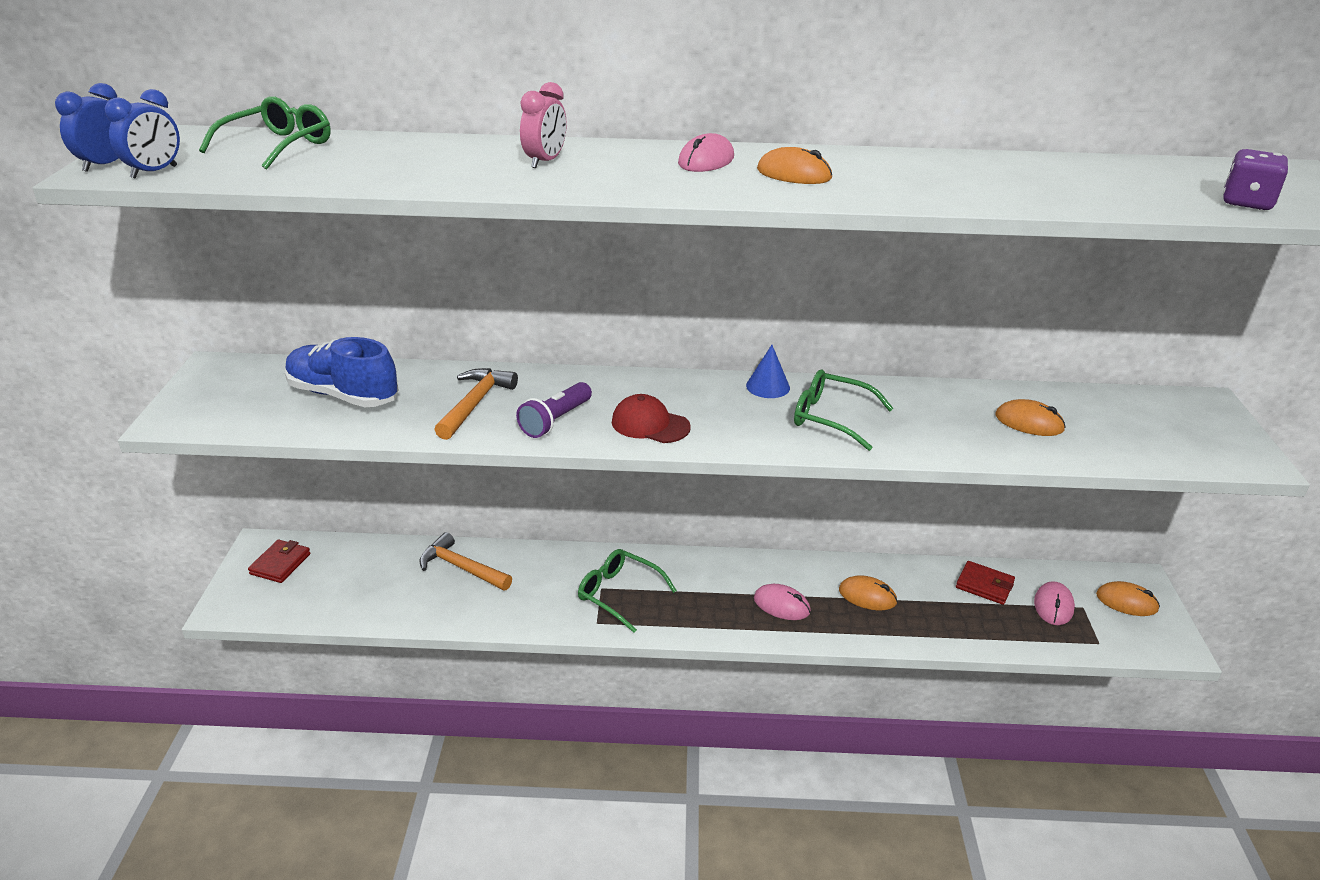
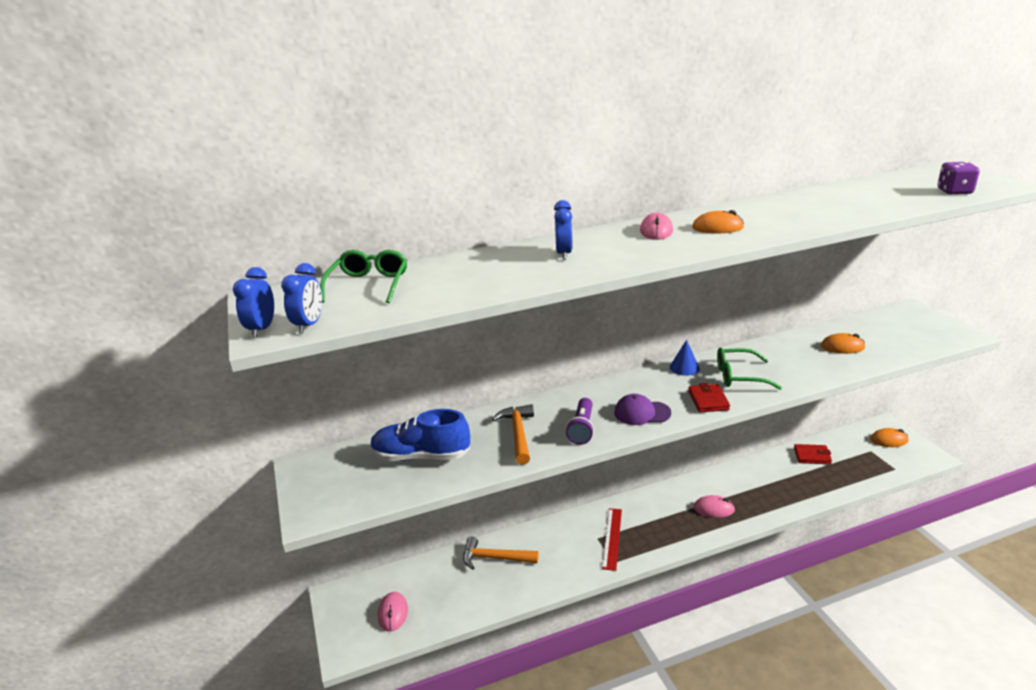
camera: 20 degrees left, 5 degrees down
(280, 564) = (360, 603): red wallet -> red wallet (708, 401)
(545, 162) = (564, 254): pink clock -> blue clock
(619, 594) = (612, 538): green glasses -> red ruler
(650, 424) = (641, 413): red cap -> purple cap
(867, 596) = (756, 485): orange mouse -> none
(1053, 606) = (856, 455): pink mouse -> pink mouse (393, 613)

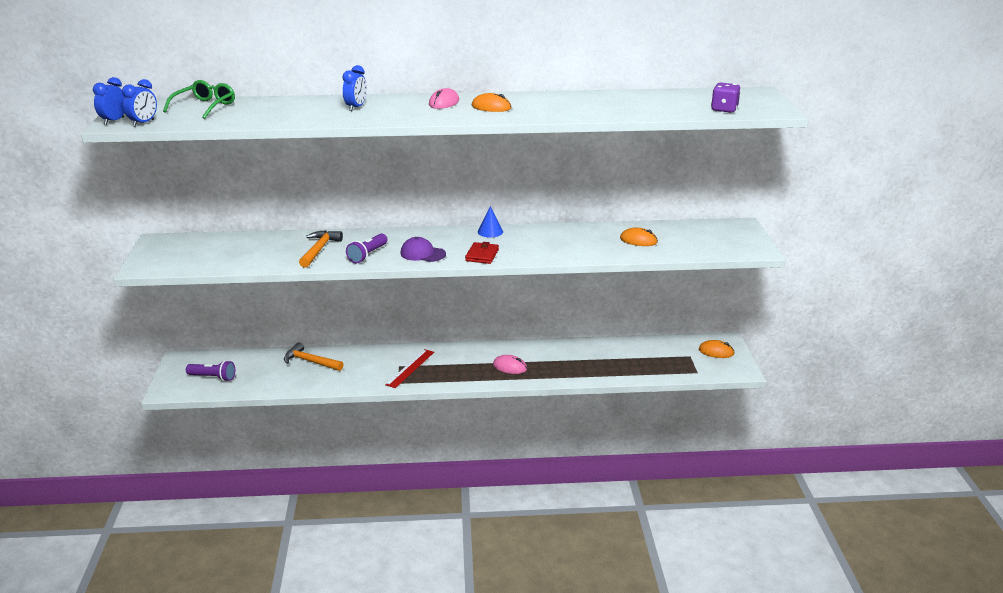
camera: 15 degrees right, 0 degrees up
(393, 613) = (213, 377): pink mouse -> purple flashlight
(421, 456) = (240, 250): blue shoe -> none
(739, 376) = (526, 244): green glasses -> none
(812, 456) = (632, 349): red wallet -> none

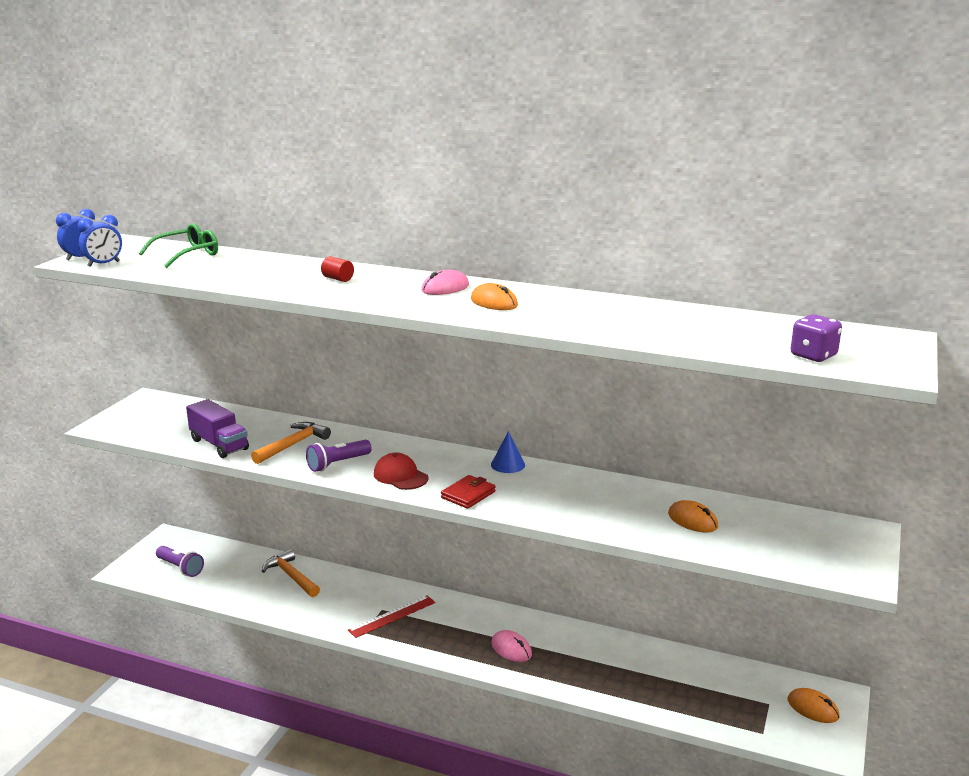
camera: 25 degrees right, 5 degrees down
(259, 261) = (219, 444): none -> purple truck
(356, 107) = (338, 279): blue clock -> red cylinder
(422, 253) = (400, 476): purple cap -> red cap

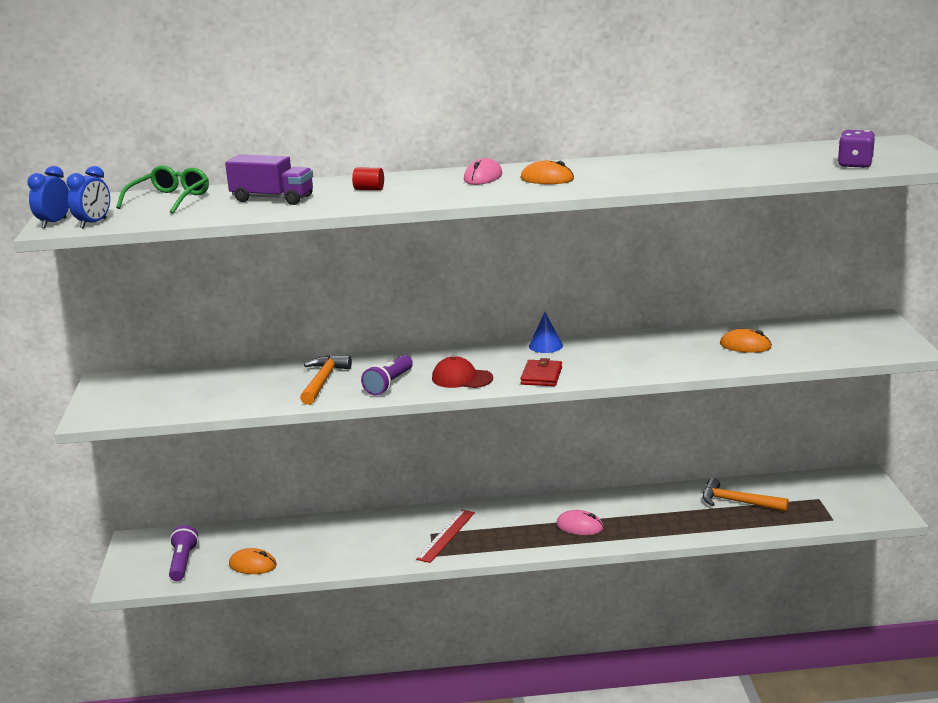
camera: 25 degrees left, 0 degrees up
(180, 568) = (183, 562): purple flashlight -> purple flashlight turned 105 degrees counterclockwise
(219, 444) = (246, 399): purple truck -> purple truck (272, 199)
(291, 576) = (310, 534): orange hammer -> orange hammer (737, 502)
(813, 708) = (852, 491): orange mouse -> orange mouse (253, 565)

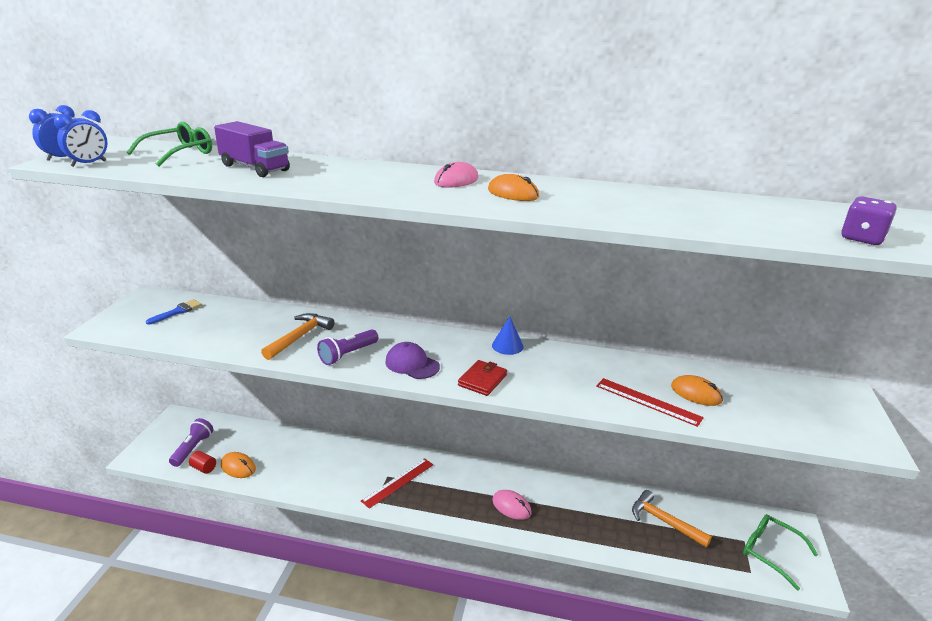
camera: 15 degrees right, 5 degrees up
(159, 388) = (177, 312): none -> blue brush
(369, 189) = (344, 174): red cylinder -> red cylinder (203, 468)
(462, 378) = (412, 364): red cap -> purple cap
(705, 360) = (648, 401): none -> red ruler
(846, 501) = (770, 552): none -> green glasses

